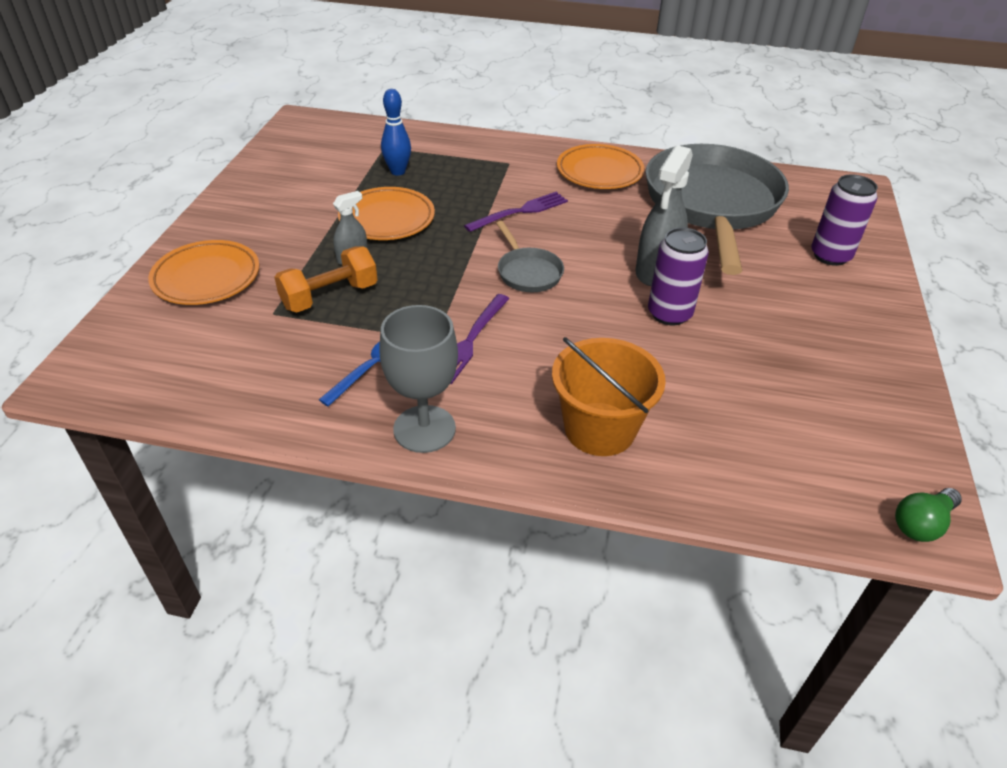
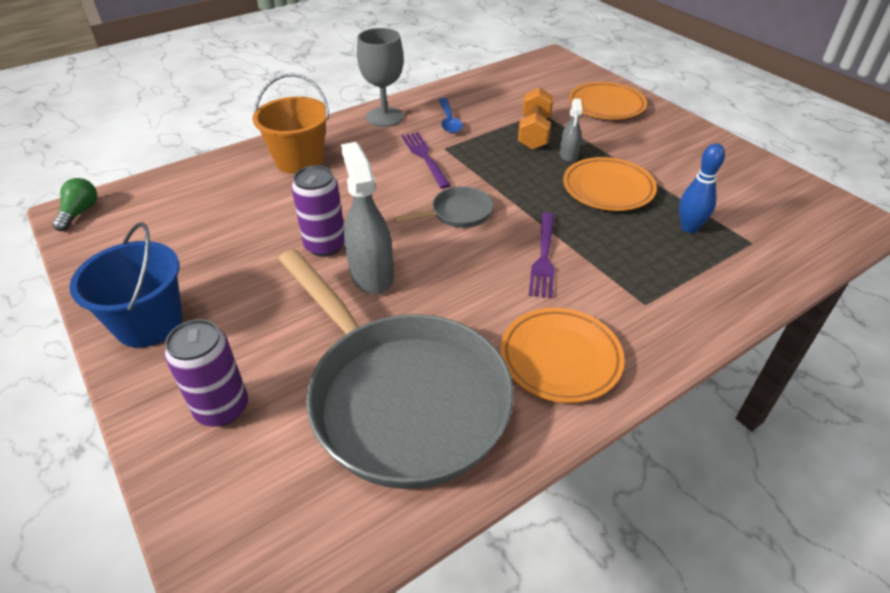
camera: 135 degrees right, 0 degrees up
(528, 272) = (458, 213): grey pan -> grey pan turned 135 degrees clockwise
(866, 337) = (149, 323): none -> blue bucket

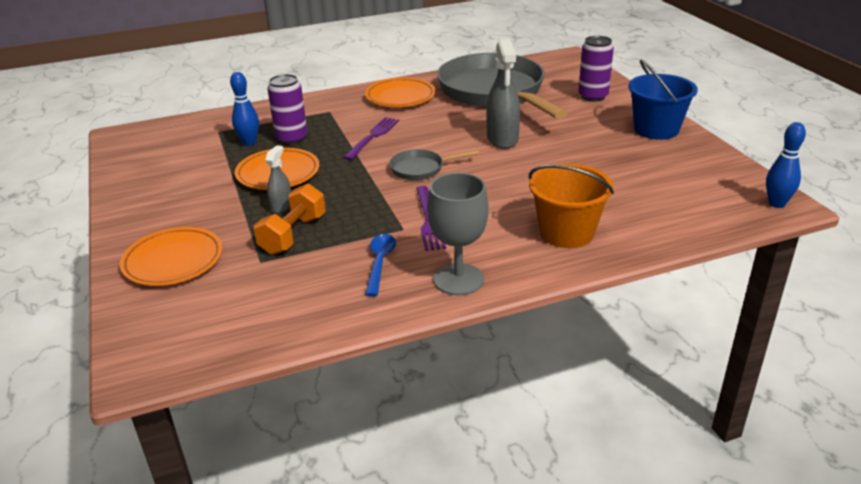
camera: 165 degrees left, 10 degrees down
(80, 213) = (776, 204): green light bulb -> blue bowling pin
(325, 245) = (537, 158): purple can -> purple can (292, 138)

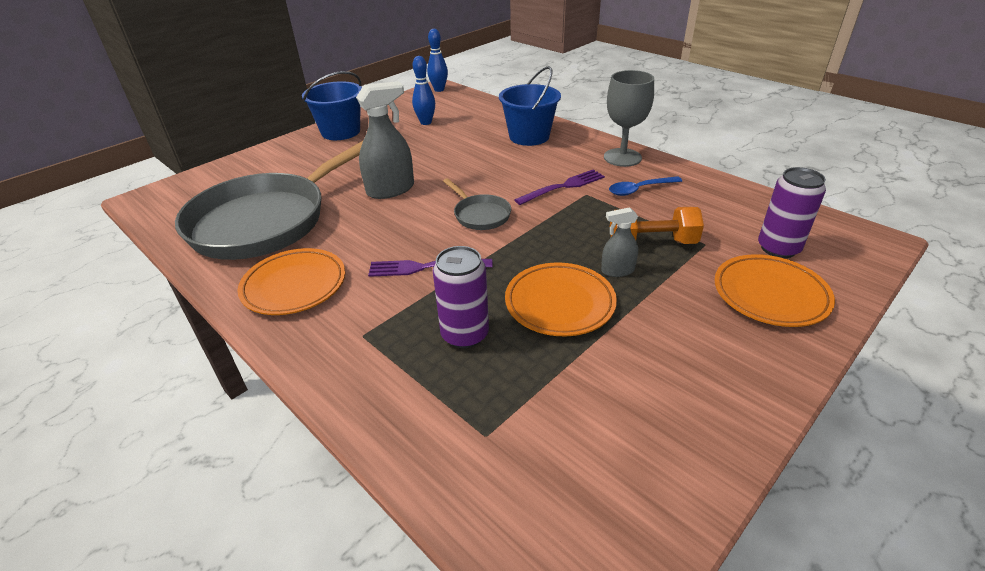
camera: 115 degrees left, 5 degrees up
(249, 143) = (501, 373): blue bowling pin -> blue bowling pin (426, 122)
(566, 232) = (529, 136): orange bucket -> blue bucket
(593, 96) = (271, 166): purple can -> purple can (778, 248)

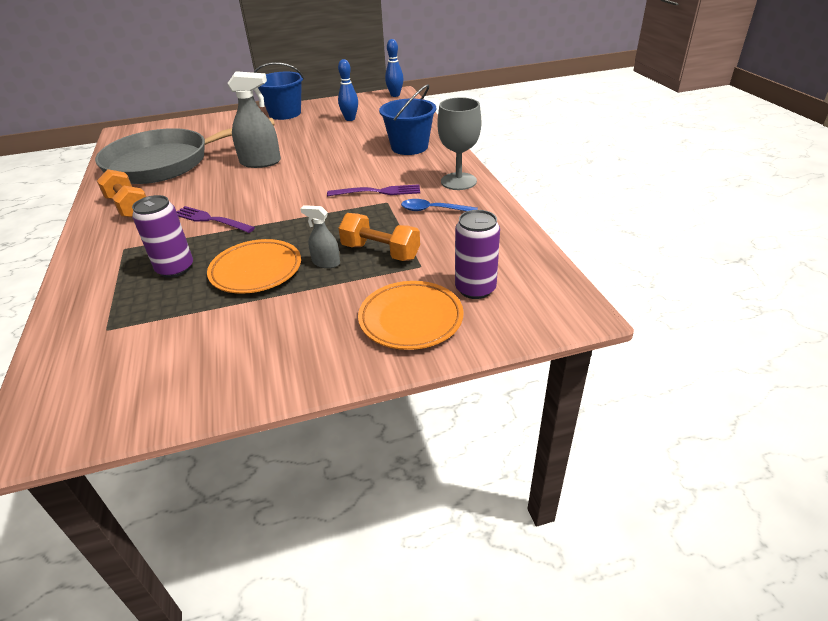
camera: 30 degrees right, 0 degrees up
(294, 286) = (128, 207): orange plate -> orange dumbbell
(480, 215) = (292, 195): grey pan -> none

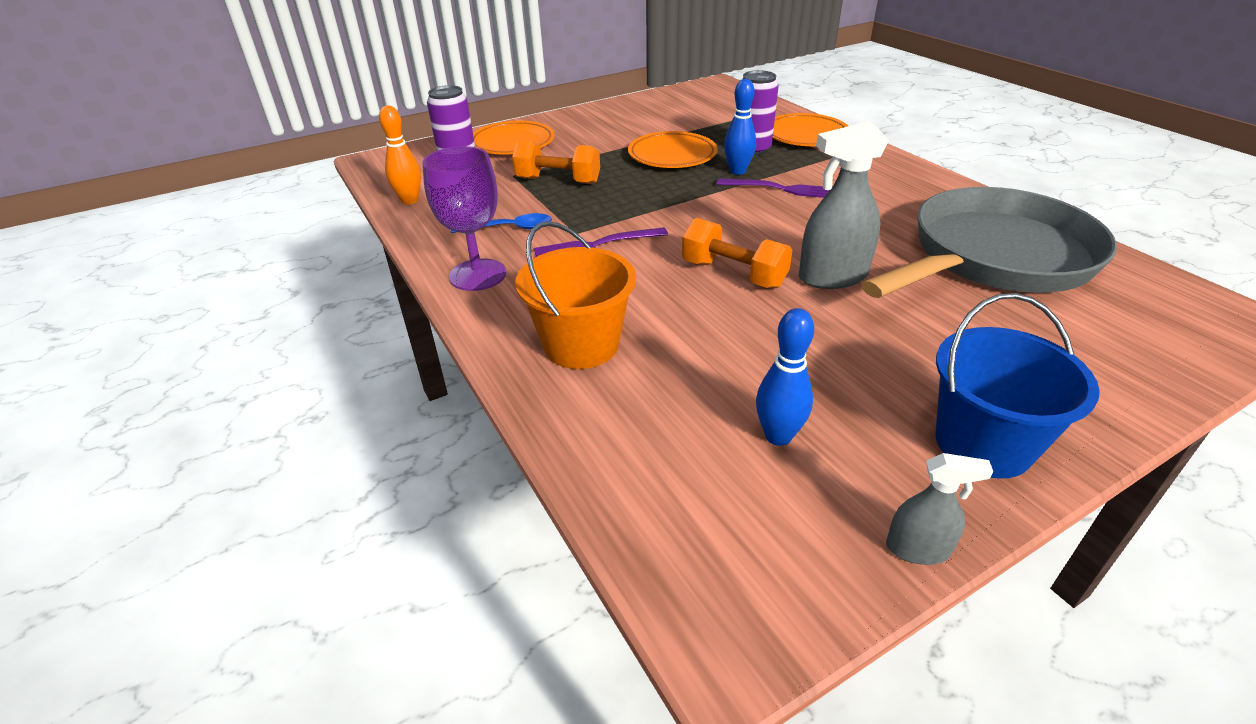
camera: 165 degrees right, 0 degrees up
(102, 281) = (805, 136): none -> orange plate
(128, 207) = (910, 191): orange dumbbell -> orange dumbbell (733, 274)
(326, 263) = (609, 167): grey spray bottle -> grey spray bottle (917, 549)
(395, 95) = (730, 621): blue bowling pin -> blue bowling pin (737, 171)
(409, 147) = (581, 345): blue bucket -> orange bucket
(458, 181) = (477, 275): grey goblet -> purple goblet
(518, 246) = (410, 200): none -> orange bowling pin

